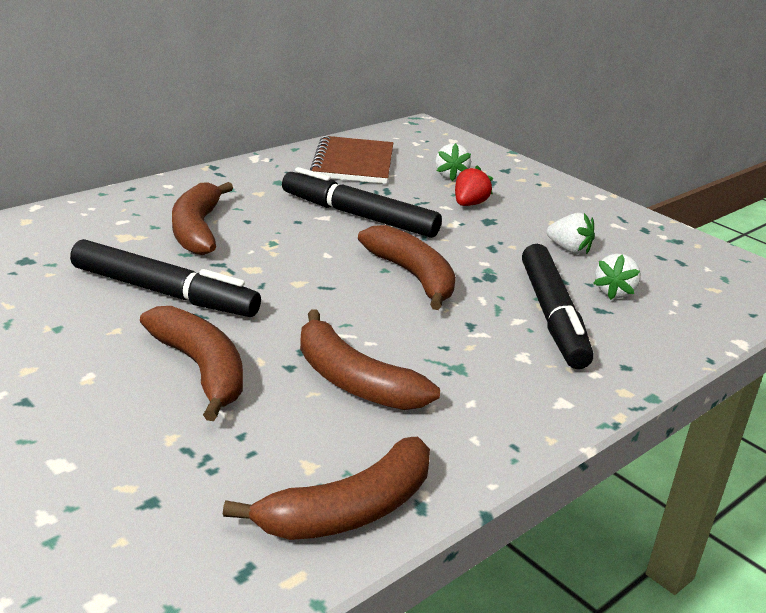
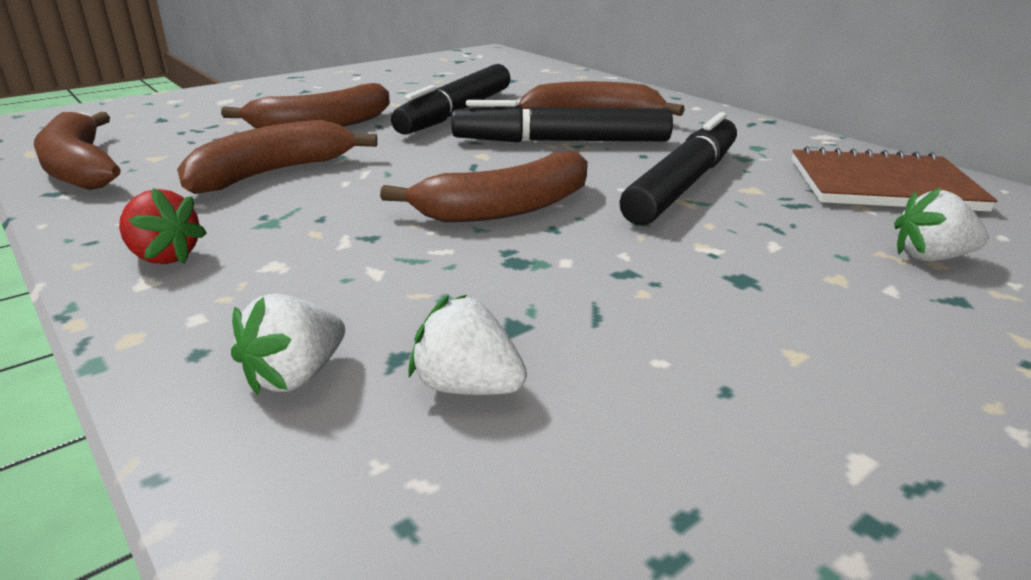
camera: 95 degrees right, 0 degrees up
(469, 204) = (804, 265): red strawberry -> red strawberry (164, 257)
(552, 316) = (381, 301): black marker -> black marker (561, 141)
(569, 249) = (656, 355): white strawberry -> white strawberry (295, 376)

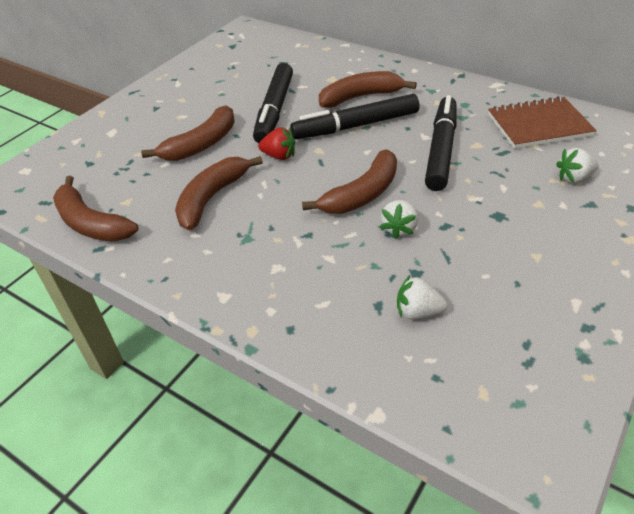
camera: 15 degrees left, 15 degrees up
(164, 257) = (216, 278): red strawberry -> red strawberry (279, 156)
(295, 376) = (344, 328): white strawberry -> white strawberry (399, 228)

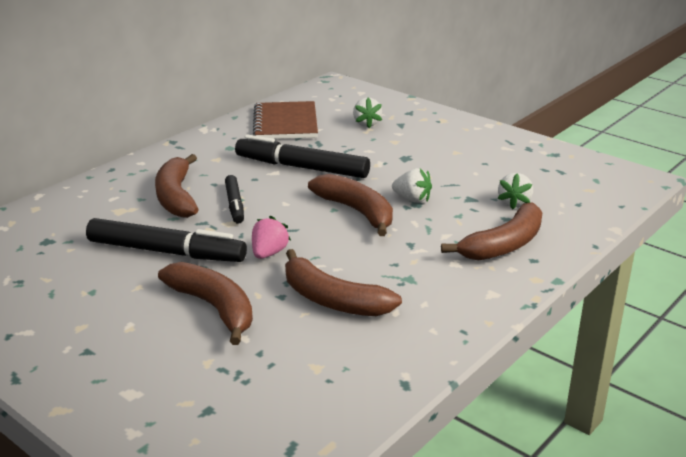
camera: 85 degrees left, 15 degrees down
(91, 223) = (354, 394): brown banana -> brown banana (504, 245)
(279, 156) = (269, 253): red strawberry -> pink strawberry
(356, 126) = (234, 204): black marker -> black marker, size x0.56

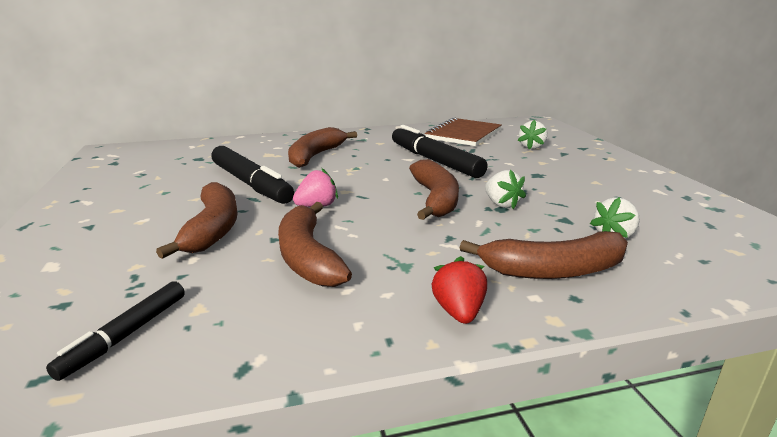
camera: 35 degrees right, 5 degrees down
(234, 204) = (346, 169): black marker -> black marker (126, 335)
(481, 296) = (458, 312): none -> red strawberry

